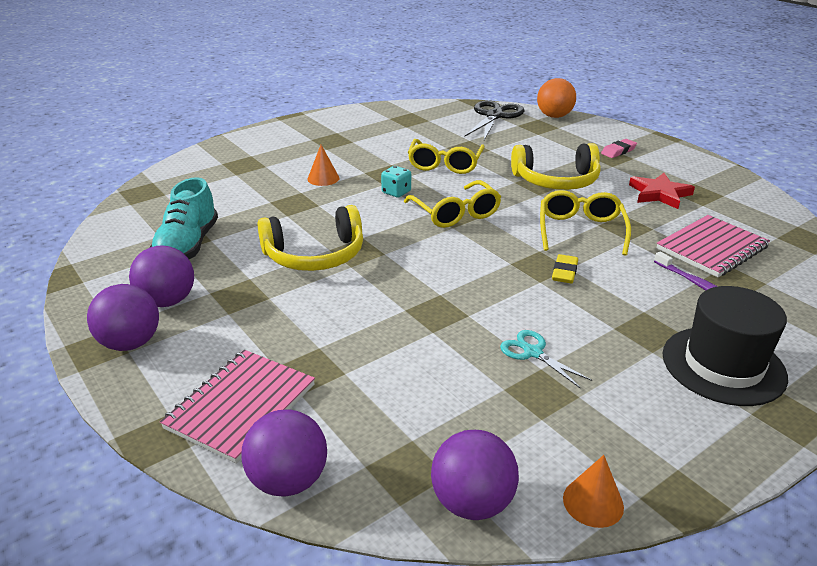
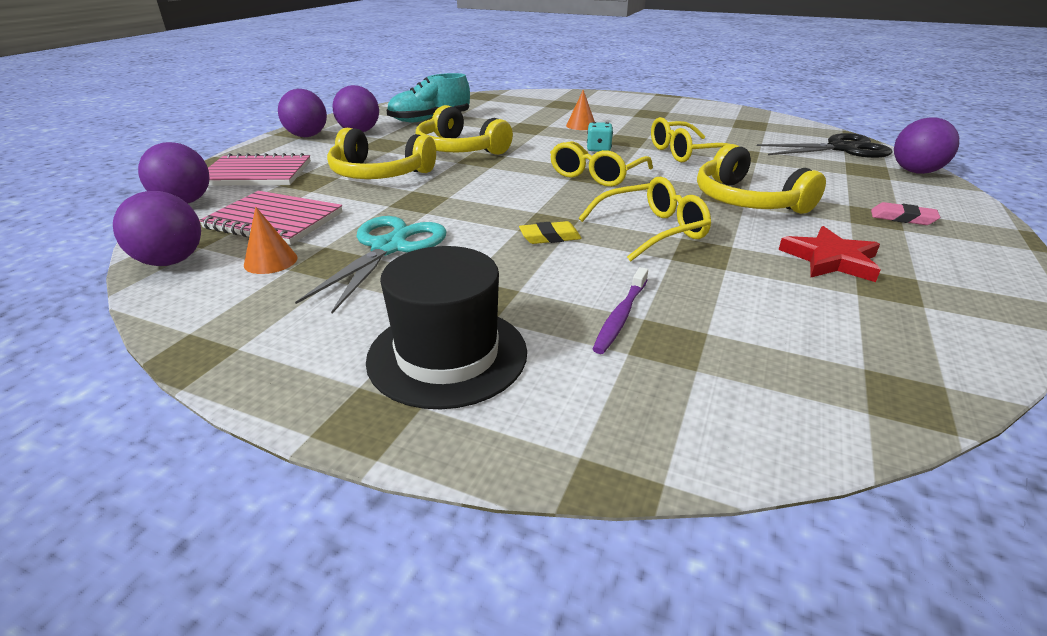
camera: 60 degrees right, 0 degrees up
(337, 318) = (379, 174): none -> yellow headphones
(533, 353) = (388, 248): turquoise scissors -> turquoise scissors, size x1.83
(554, 116) = (915, 172): orange ball -> purple ball
(593, 502) = (178, 310): orange cone -> orange cone (270, 261)
(711, 248) = (736, 314): pink notebook -> pink notebook (274, 221)

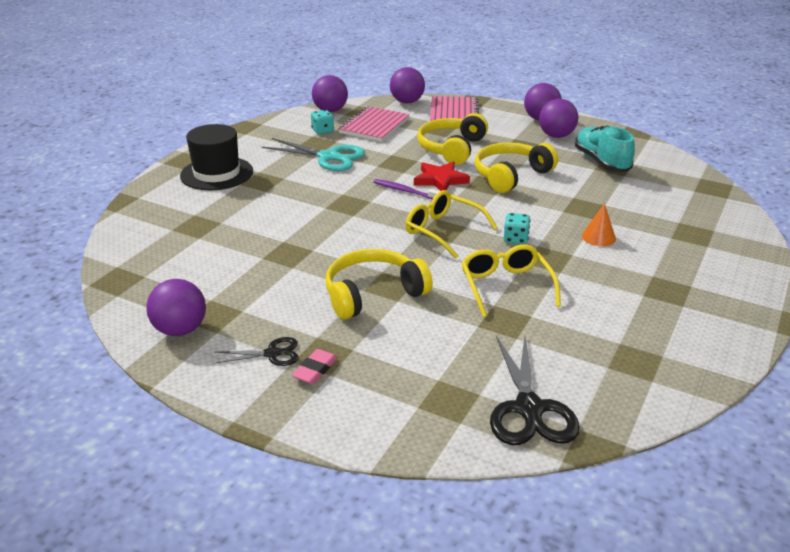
camera: 95 degrees right, 0 degrees up
(270, 261) = (322, 131): orange cone -> turquoise dice
(550, 237) = (327, 203): yellow eraser -> none
(620, 316) = (226, 216): purple toothbrush -> purple toothbrush (405, 191)
(652, 230) = (327, 240): yellow glasses -> none
(830, 260) = (257, 303): red star -> red star (440, 180)
(908, 241) = (272, 353): none -> black scissors
(915, 172) = (439, 439): purple ball -> purple ball (180, 330)

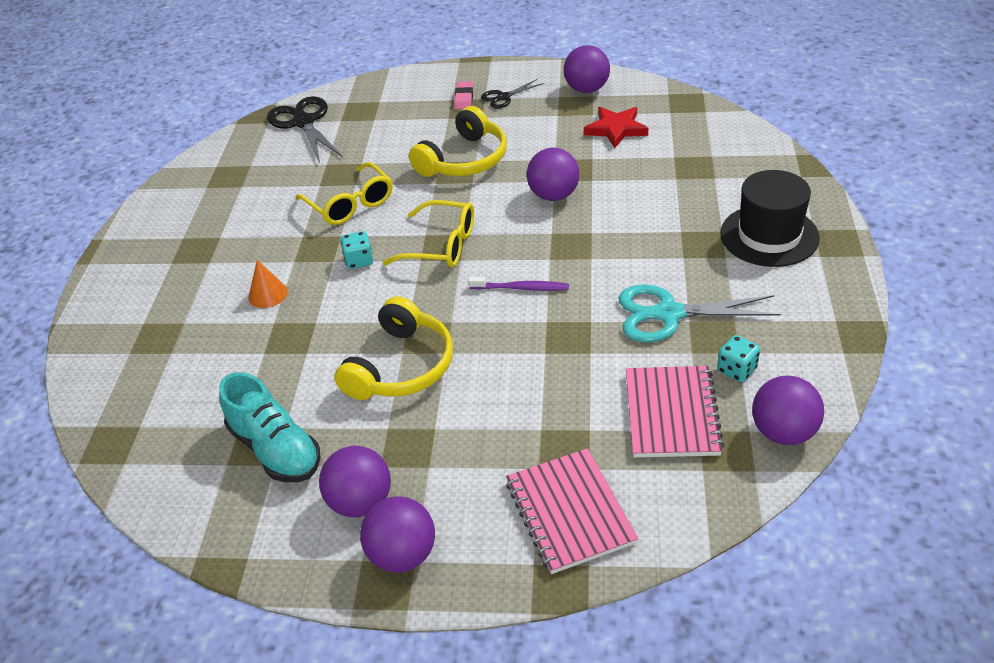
camera: 160 degrees right, 10 degrees up
(407, 102) = (680, 520): purple ball -> purple ball (553, 195)
(440, 180) = (490, 323): red star -> red star (616, 129)
(451, 148) = (513, 399): yellow headphones -> none

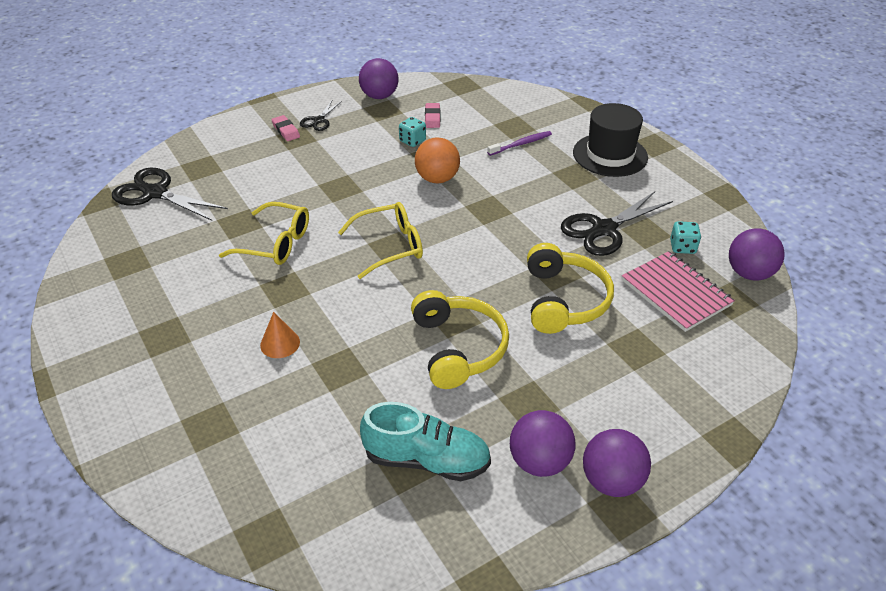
camera: 40 degrees left, 0 degrees up
(359, 261) = (333, 284): turquoise dice -> turquoise dice (412, 141)
(464, 160) = (338, 176): yellow headphones -> yellow headphones (564, 300)
(521, 288) = (486, 253): purple toothbrush -> purple toothbrush (521, 144)
(553, 195) = (437, 179): purple ball -> orange ball
(570, 512) = (686, 388): pink notebook -> none
(616, 129) = (432, 118): red star -> pink eraser
(669, 314) = (604, 229): turquoise scissors -> black scissors

